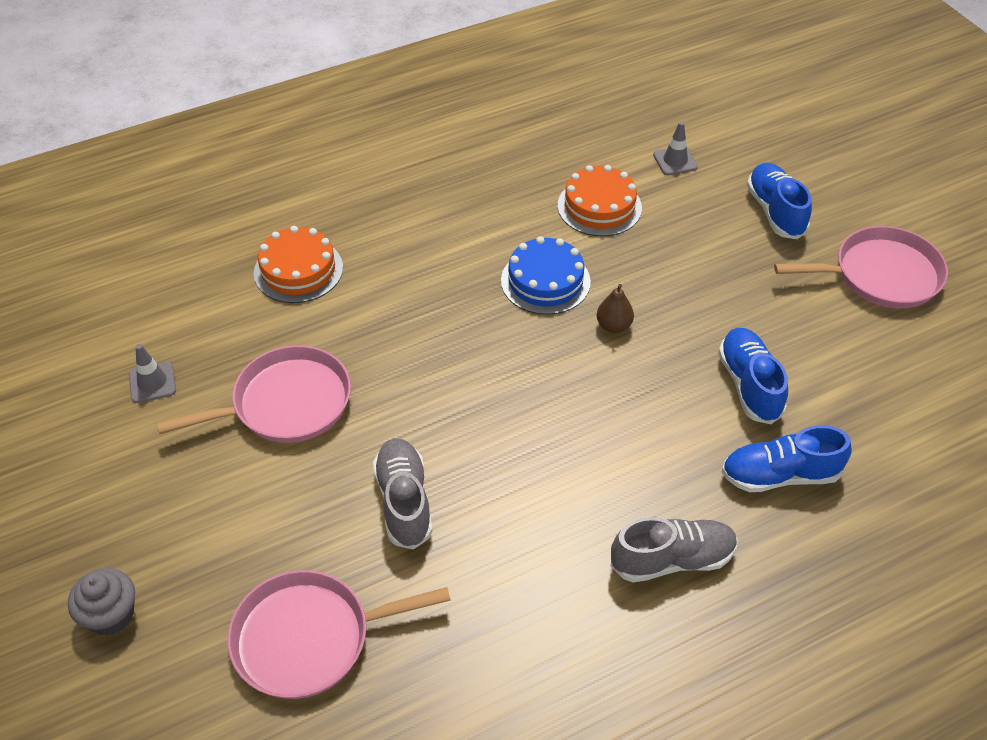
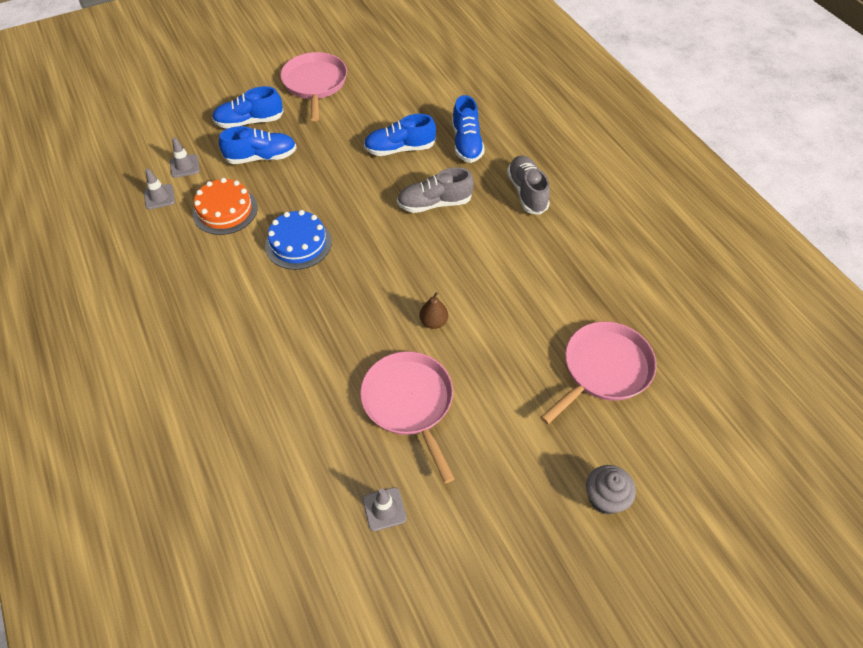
camera: 90 degrees left, 5 degrees up
(298, 270) = (262, 408): orange cake -> none
(309, 638) = (604, 369): pink pan -> pink pan turned 120 degrees counterclockwise
(404, 501) = (495, 322): grey shoe -> grey shoe (434, 203)
(613, 326) = (345, 208): brown pear -> brown pear (433, 322)
(617, 147) = (159, 197): none -> grey traffic cone
(704, 231) = (261, 157): none -> blue shoe

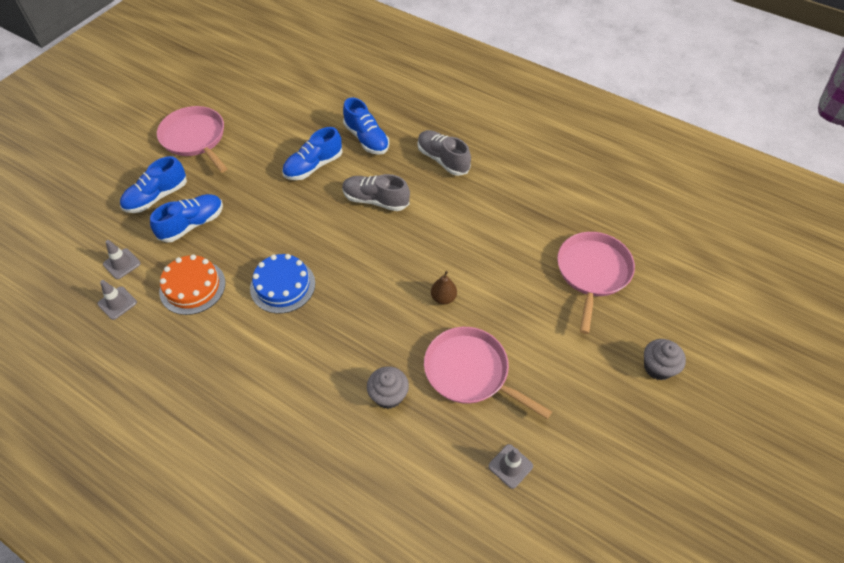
camera: 30 degrees left, 0 degrees up
(320, 385) = (388, 395): none -> grey cupcake
(434, 203) = (375, 200): grey shoe -> grey shoe turned 60 degrees clockwise

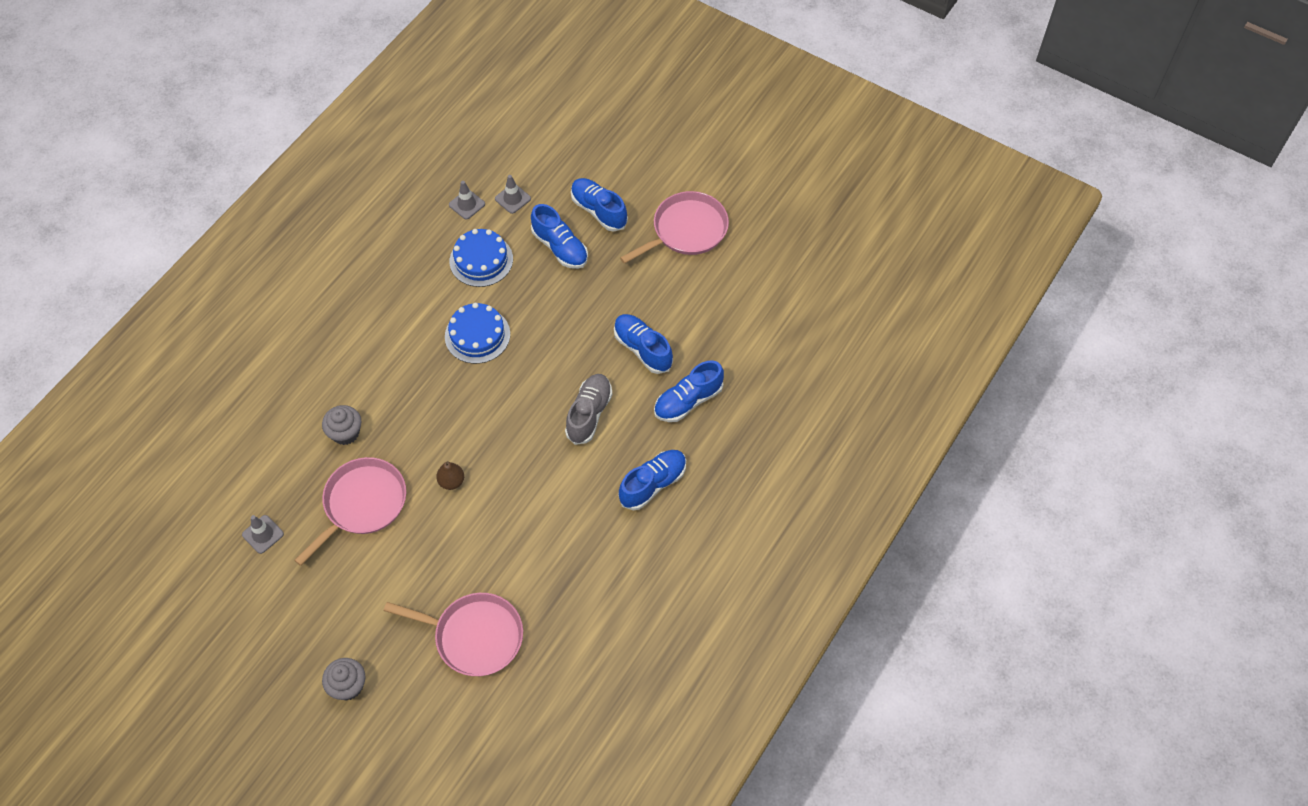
camera: 90 degrees right, 5 degrees up
(192, 287) = (481, 260): orange cake -> blue cake
(443, 160) = (653, 484): grey shoe -> blue shoe

